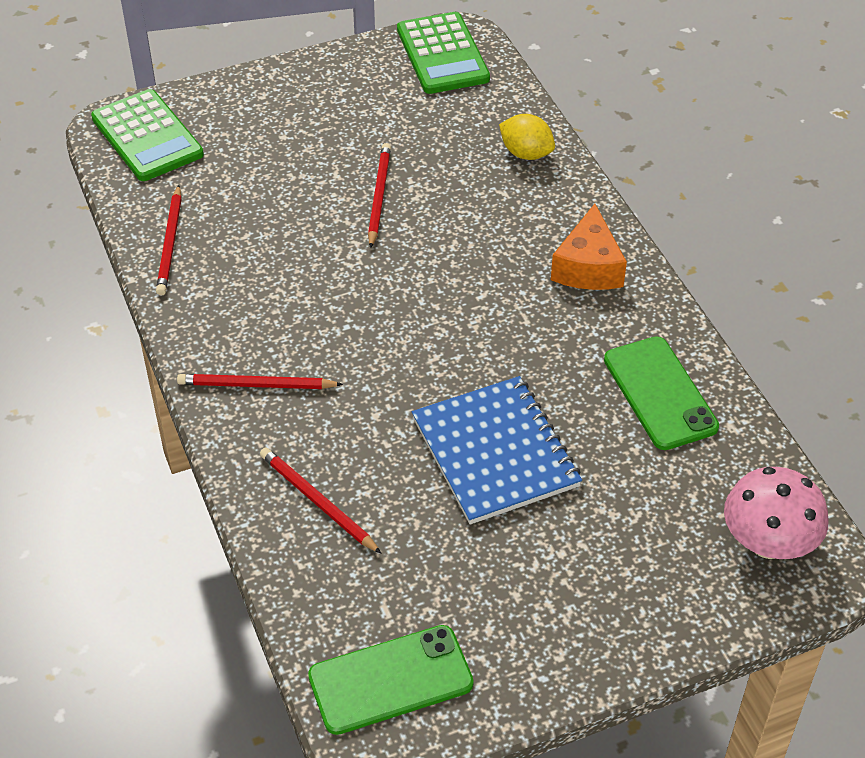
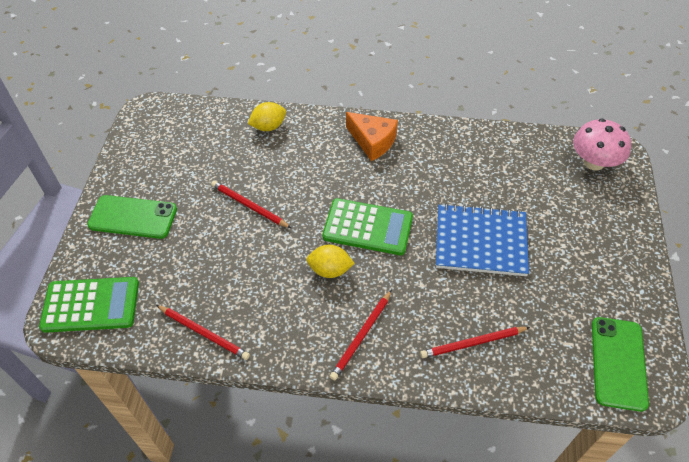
camera: 60 degrees left, 5 degrees up
(334, 314) = (330, 270): none -> yellow lemon
(442, 54) = (157, 124): green calculator -> green calculator (368, 227)
(660, 393) = (478, 156): green phone -> green phone (133, 217)

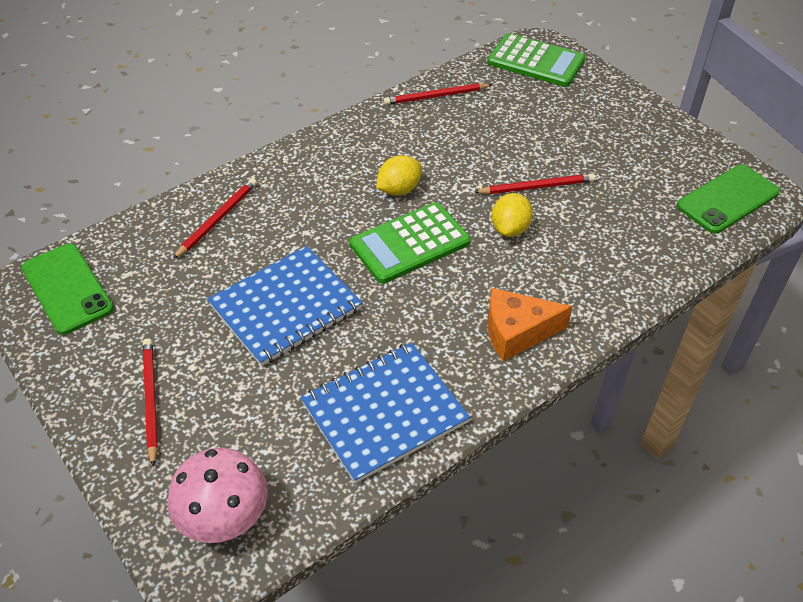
camera: 135 degrees right, 5 degrees down
(91, 305) = (536, 61): green calculator -> green calculator turned 105 degrees counterclockwise
(133, 217) = (608, 117): green phone -> green phone (727, 199)
(268, 126) = (639, 265): yellow lemon -> yellow lemon (510, 229)
(362, 336) = (317, 166): red pencil -> red pencil (150, 400)
(479, 153) = (384, 413): none -> blue notebook

